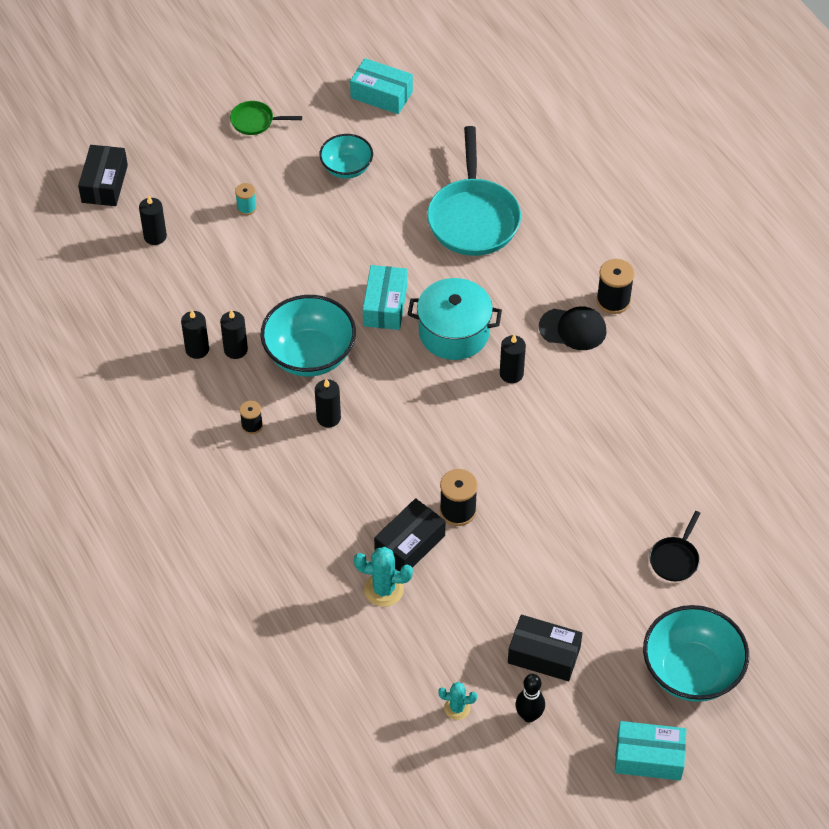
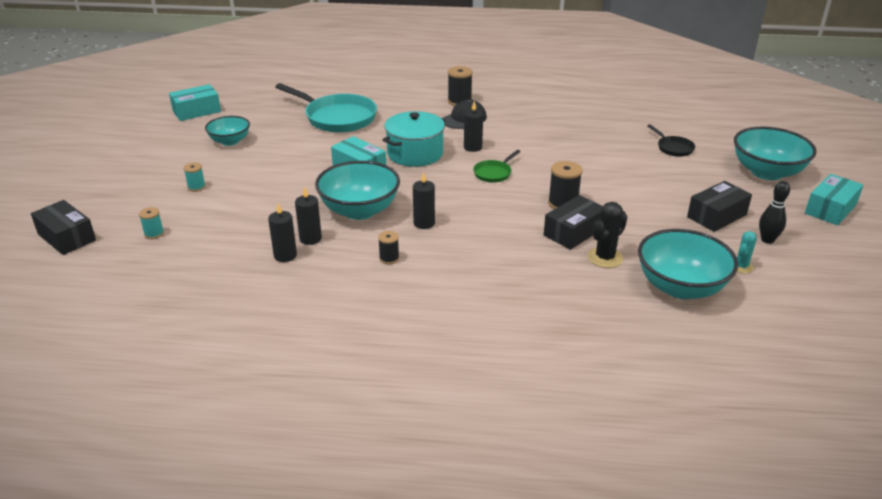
camera: 55 degrees left, 20 degrees down
(155, 236) = (154, 234): black candle -> turquoise spool
(255, 121) = (134, 157): green pan -> green pan (494, 173)
(380, 670) = (680, 287): none -> turquoise bowl
(383, 589) = (605, 258): turquoise cactus -> black cactus
(410, 544) = (573, 232): black box -> black box turned 60 degrees clockwise

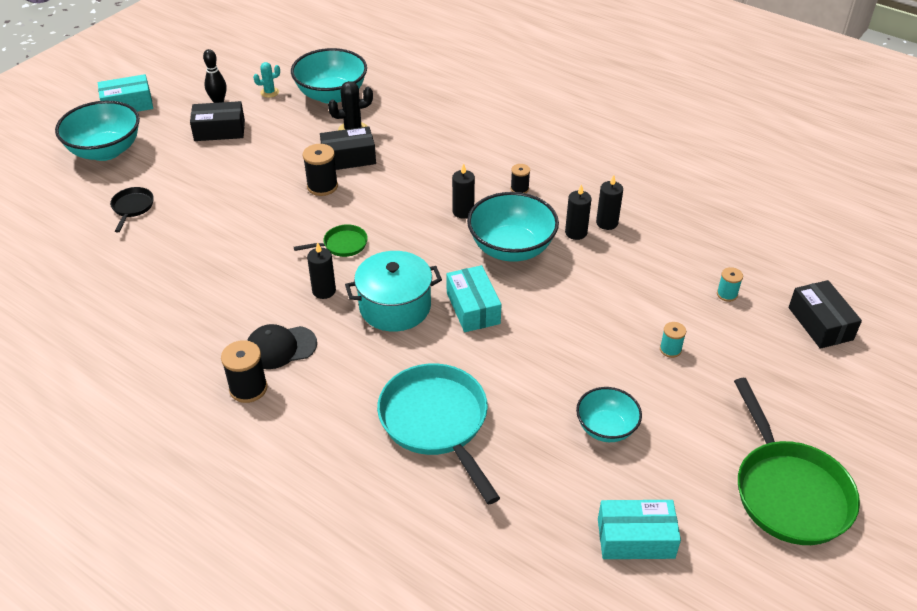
camera: 150 degrees left, 10 degrees up
(104, 147) = (788, 491): none -> green pan

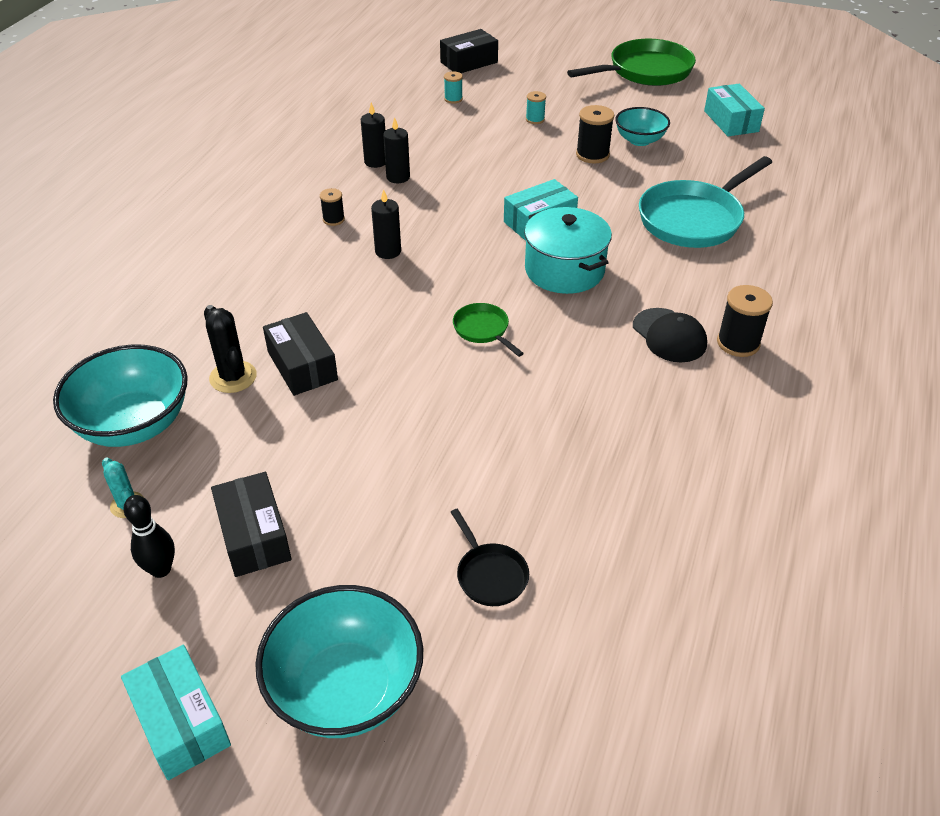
camera: 105 degrees left, 0 degrees up
(132, 207) = (489, 575): black pan -> black pan turned 105 degrees counterclockwise
(322, 186) = (373, 375): black spool -> black spool (592, 155)
(324, 291) = (567, 325): black candle -> none
(511, 248) = (438, 211): turquoise bowl -> none

